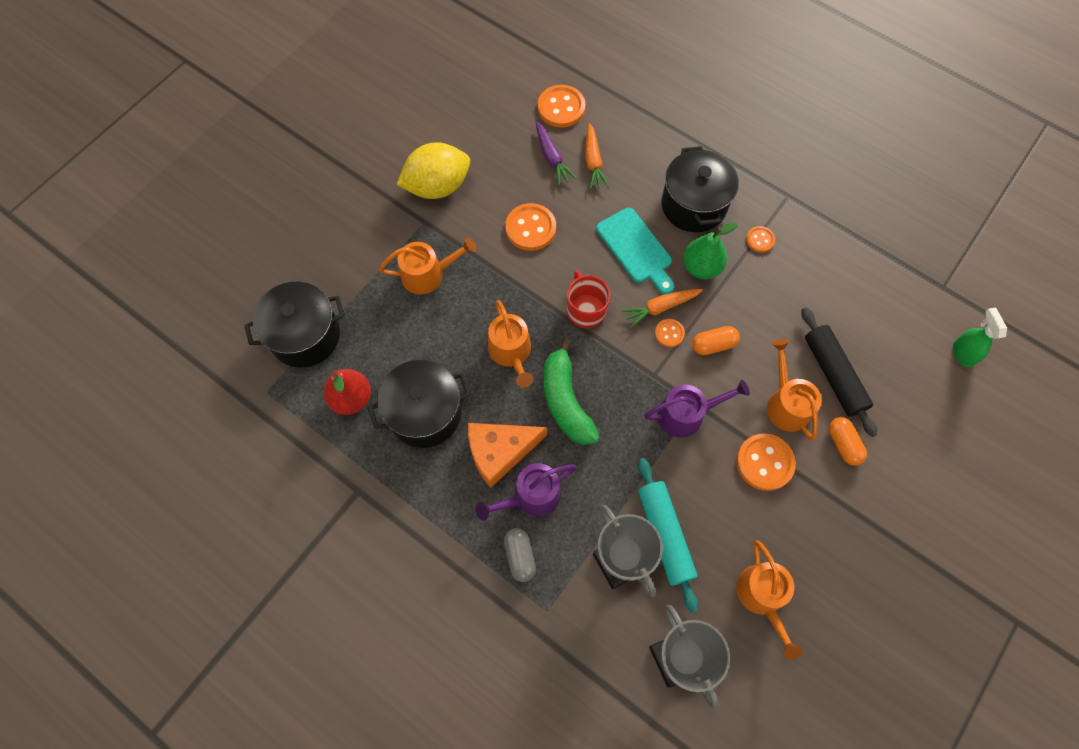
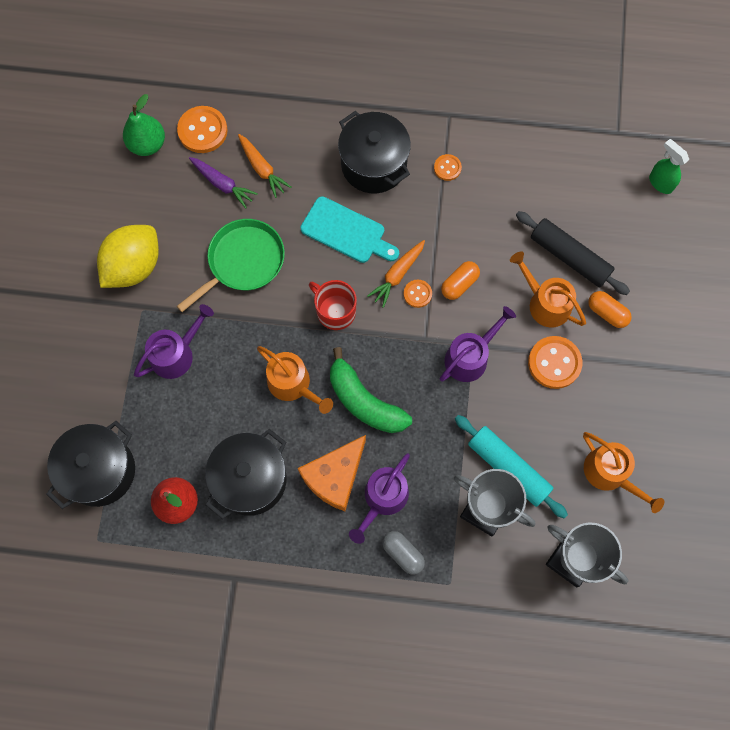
camera: 30 degrees left, 5 degrees up
(427, 274) = (176, 354): orange watering can -> purple watering can
(530, 228) = (243, 262): orange button -> green pan
(701, 267) = (411, 220): green pear -> green pear (147, 144)

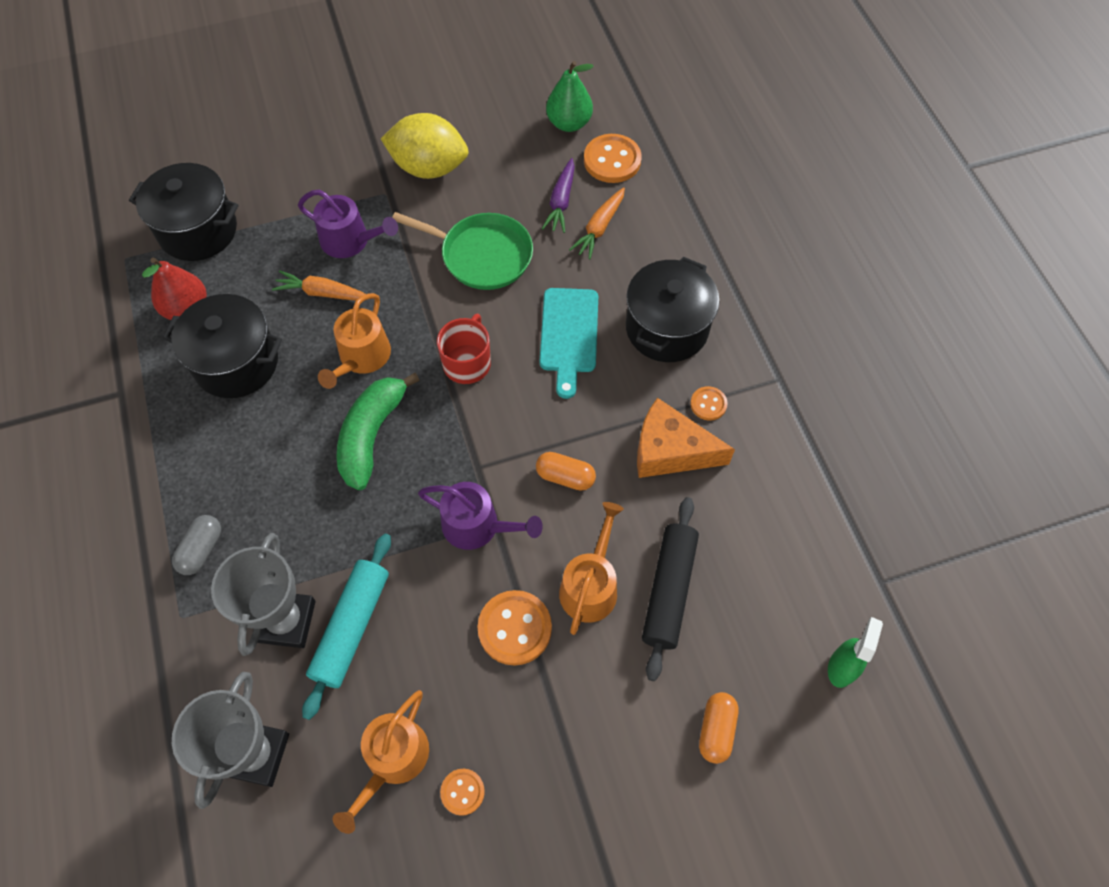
camera: 65 degrees right, 10 degrees down
(335, 476) = (270, 442): orange cheese -> orange cheese (670, 451)
(383, 498) = (262, 501): purple watering can -> none
(397, 275) = (543, 407): orange carrot -> orange carrot (322, 293)
(417, 294) = (530, 437): orange button -> orange button (462, 792)
(607, 313) = (615, 668): orange capsule -> orange capsule (716, 730)

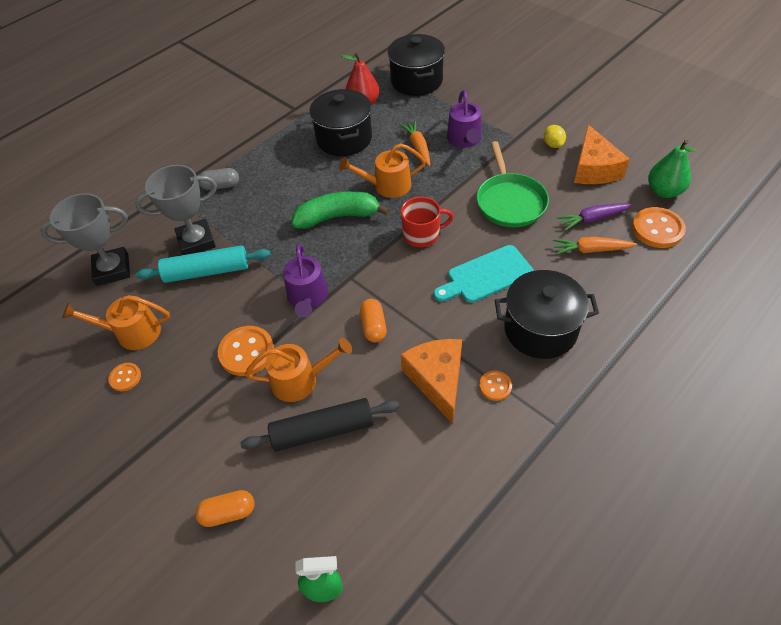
camera: 65 degrees right, 10 degrees down
(429, 167) = (553, 144): yellow lemon -> yellow lemon, size x0.45
(493, 156) = (594, 168): none -> orange cheese

